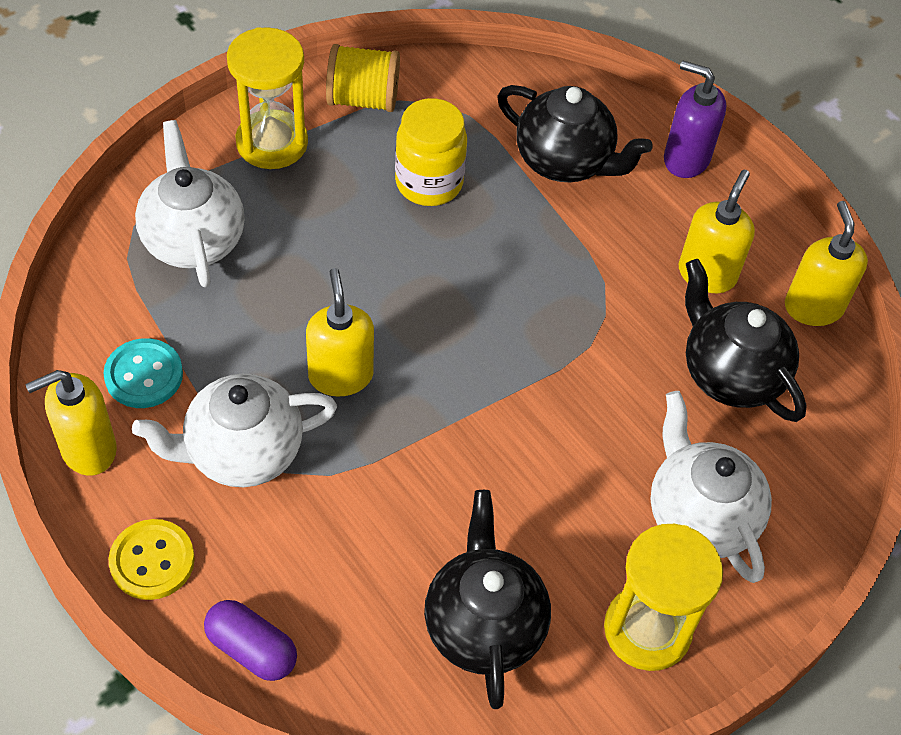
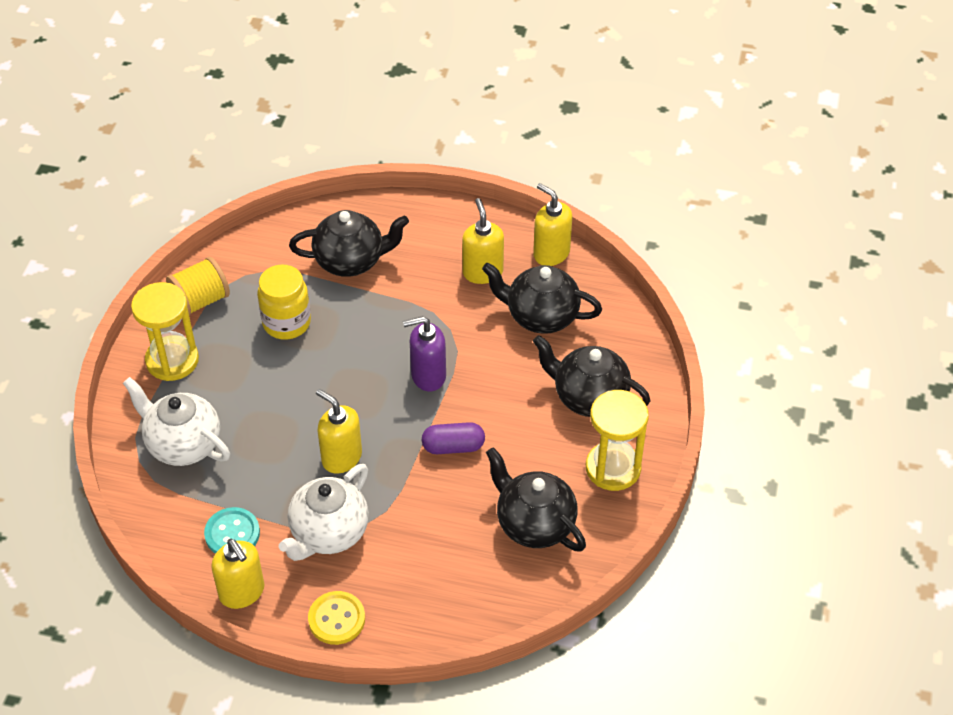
camera: 35 degrees left, 5 degrees down
(88, 449) = (242, 592): yellow soap dispenser -> yellow soap dispenser turned 60 degrees counterclockwise
(252, 649) = (431, 620): purple capsule -> purple capsule (453, 446)
(685, 159) = (415, 216): purple soap dispenser -> purple soap dispenser (428, 376)
(699, 516) = (589, 397): white teapot -> black teapot

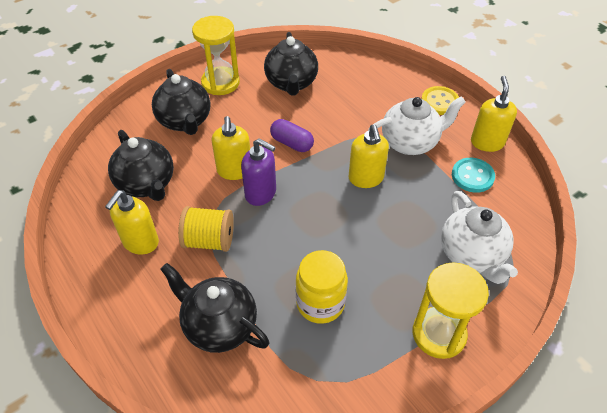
camera: 140 degrees left, 0 degrees up
(200, 300) = (375, 380): yellow spool -> yellow spool (209, 240)
(551, 253) = (80, 223): yellow soap dispenser -> yellow soap dispenser (234, 170)

